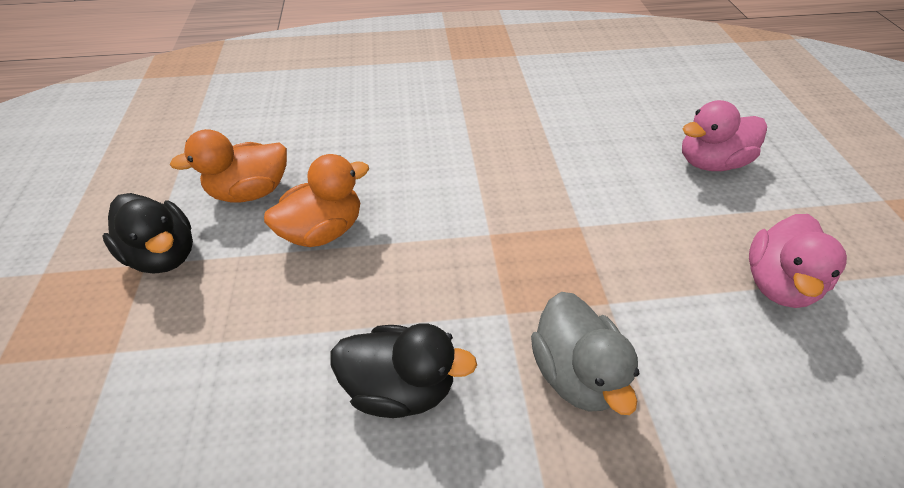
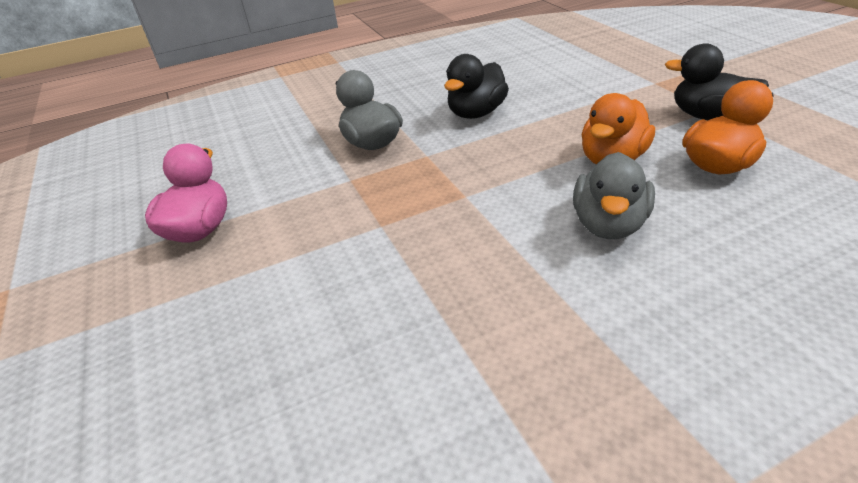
camera: 165 degrees right, 10 degrees down
(395, 168) = (608, 224): none -> grey duck
(400, 386) = (476, 113): black duck -> black duck turned 45 degrees counterclockwise
(709, 162) = (209, 353): pink duck -> none

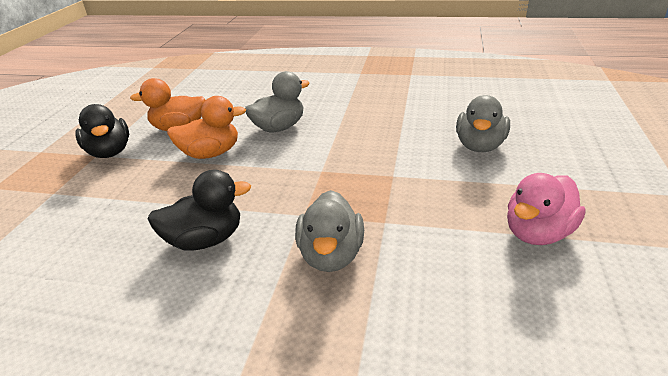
camera: 145 degrees left, 5 degrees down
(292, 328) = (479, 146): none -> grey duck

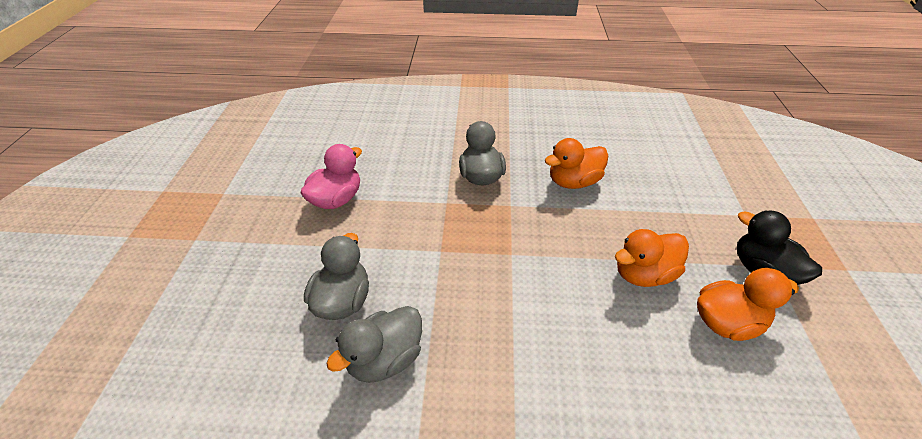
camera: 170 degrees right, 10 degrees up
(205, 240) = (573, 182): black duck -> orange duck
(279, 127) = (592, 330): grey duck -> grey duck (385, 359)

